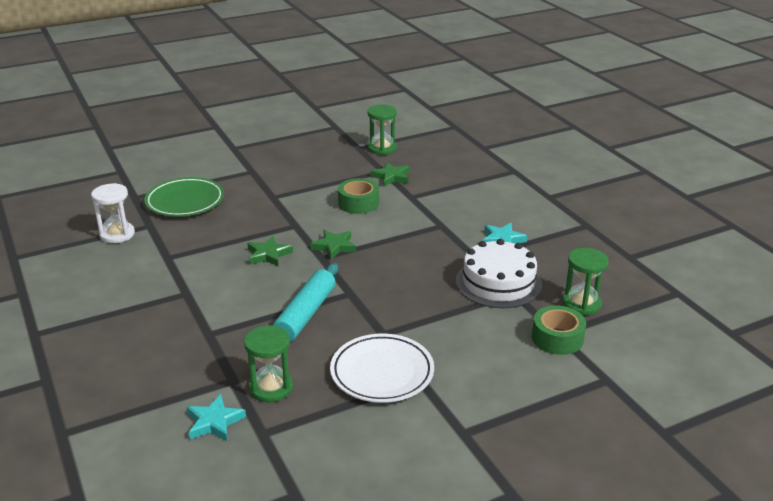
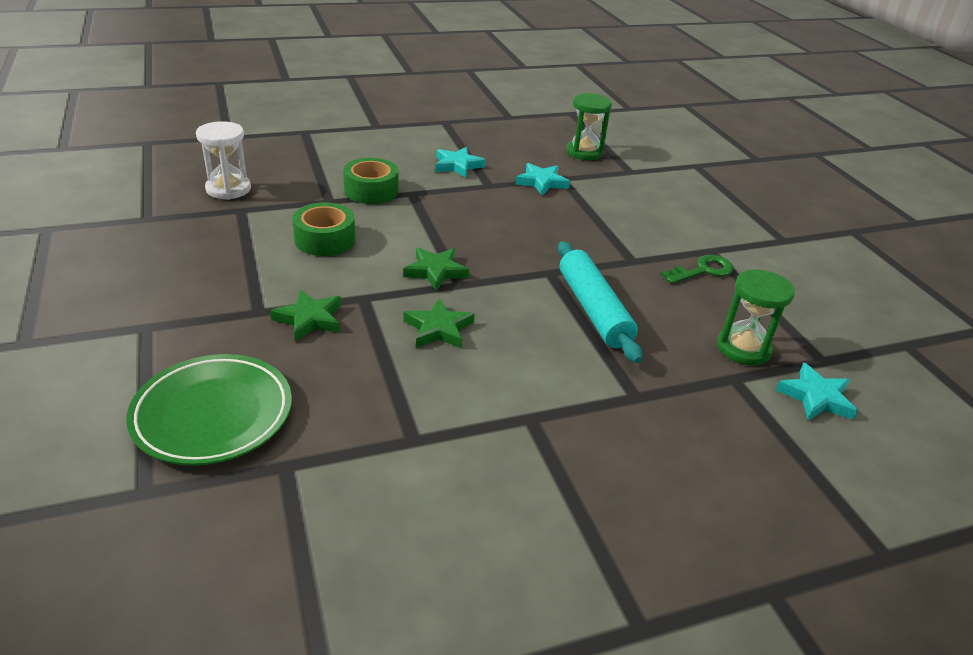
camera: 85 degrees left, 5 degrees up
(117, 234) = (300, 515): white hourglass -> white hourglass (228, 189)
(305, 314) = (593, 310): turquoise rolling pin -> turquoise rolling pin turned 45 degrees clockwise
(382, 148) = (167, 201): green hourglass -> none
(382, 372) = (703, 270): white plate -> green key
(391, 177) = (263, 206): green star -> green star (309, 319)
(498, 282) = (542, 182): white cake -> turquoise star
(557, 338) = (638, 173): green tape -> green tape (371, 191)

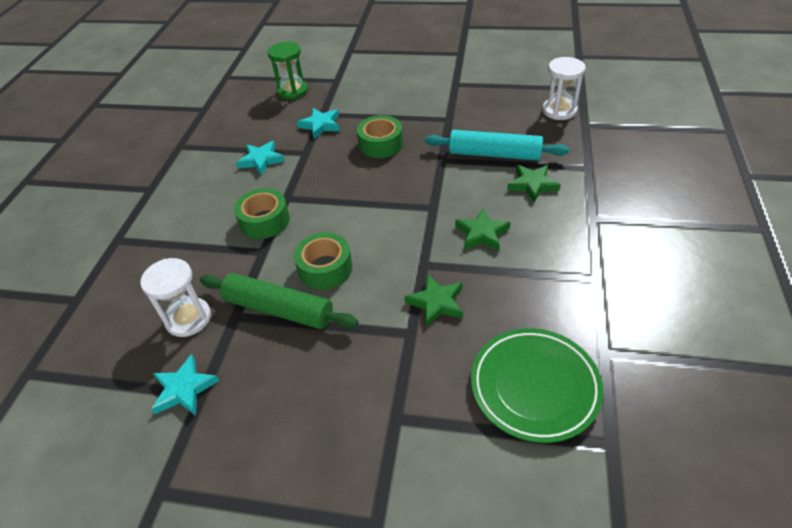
camera: 55 degrees left, 10 degrees up
(258, 229) = (278, 309): none -> green rolling pin
(435, 271) = (409, 215): green star -> green star (532, 185)
(542, 225) = (380, 144): none -> green tape
(703, 270) = (475, 95): green key -> none
(743, 348) = (559, 110): green hourglass -> white hourglass
(816, 397) = (611, 103): turquoise star -> turquoise star (184, 389)

